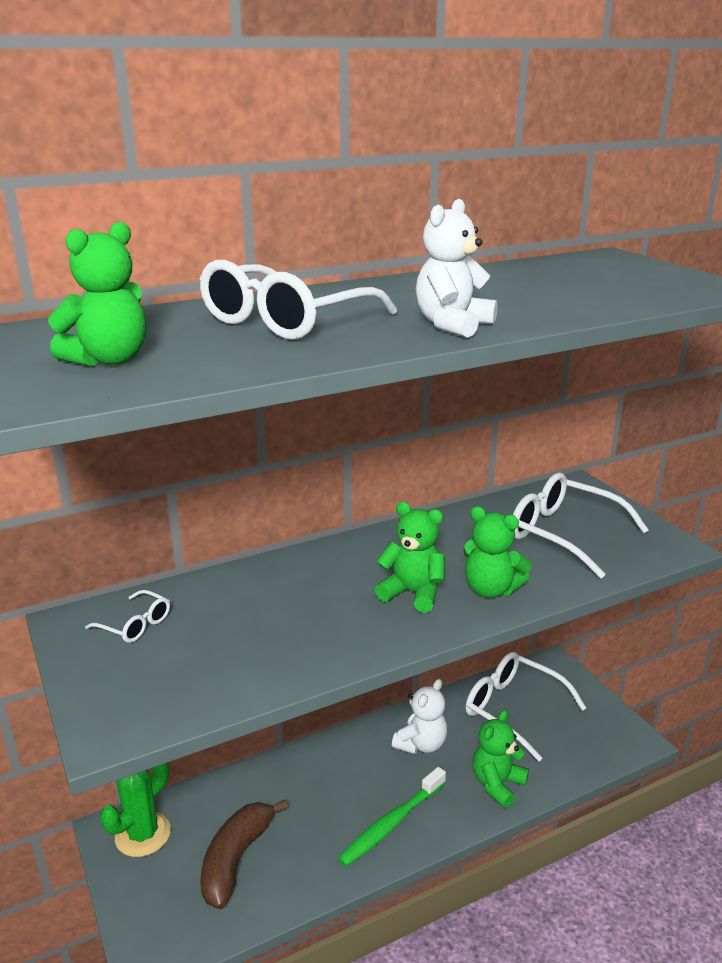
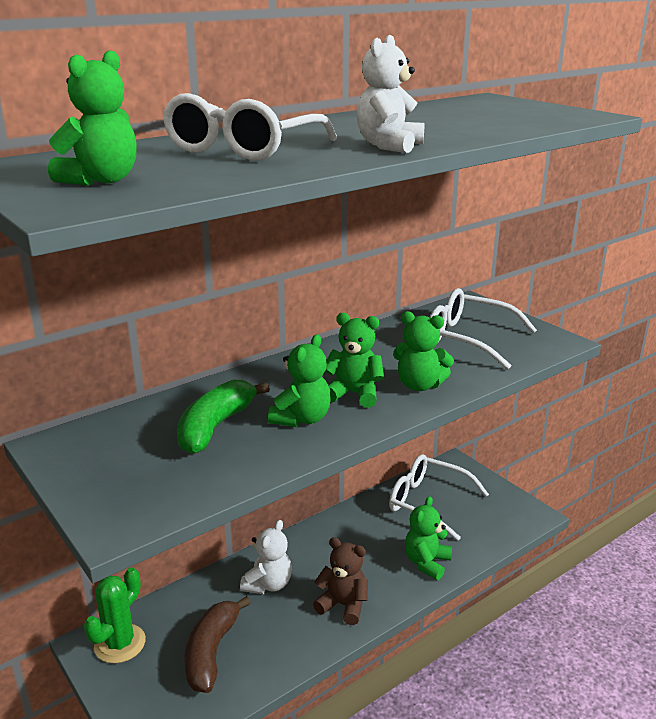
camera: 10 degrees left, 0 degrees up
(135, 625) = (112, 441): white glasses -> none
(248, 619) = (215, 427): none -> green banana
(345, 619) = (302, 419): none -> green teddy bear
(391, 823) = (343, 605): green toothbrush -> brown teddy bear
(421, 744) = (355, 539): white teddy bear -> white teddy bear (268, 584)

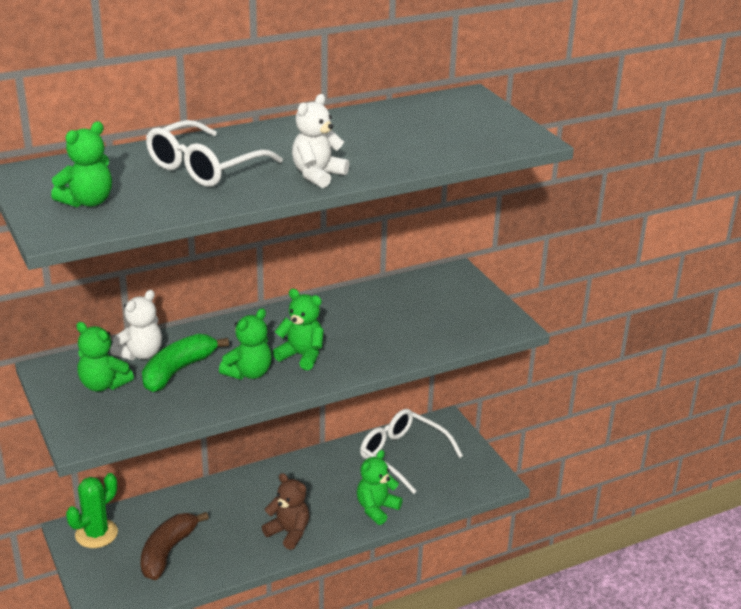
camera: 10 degrees right, 5 degrees up
(268, 584) = (231, 506): white teddy bear -> white teddy bear (140, 354)
(419, 385) = (360, 355): green teddy bear -> green teddy bear (103, 385)
(468, 339) = (430, 313): white glasses -> none

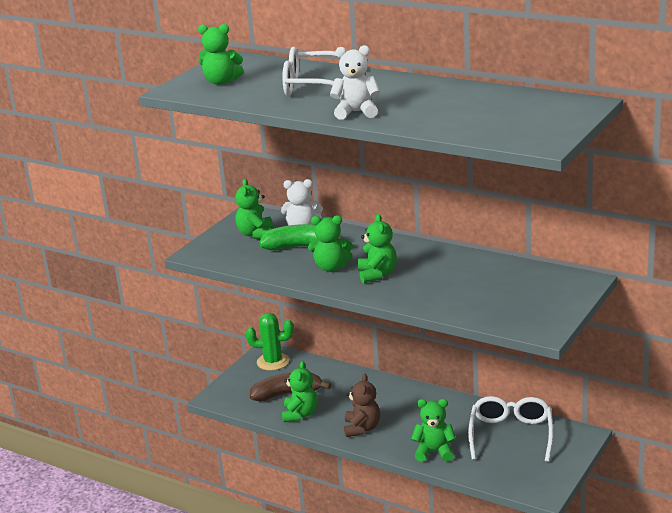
camera: 60 degrees right, 5 degrees down
(214, 561) = (300, 414): none -> green teddy bear

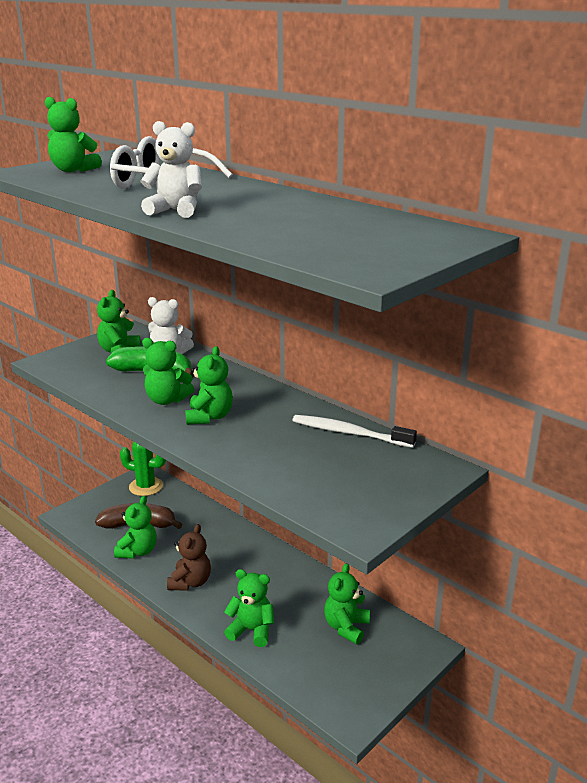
camera: 10 degrees right, 0 degrees up
(498, 267) = (349, 433): none -> white toothbrush
(511, 435) = (346, 627): white glasses -> green teddy bear

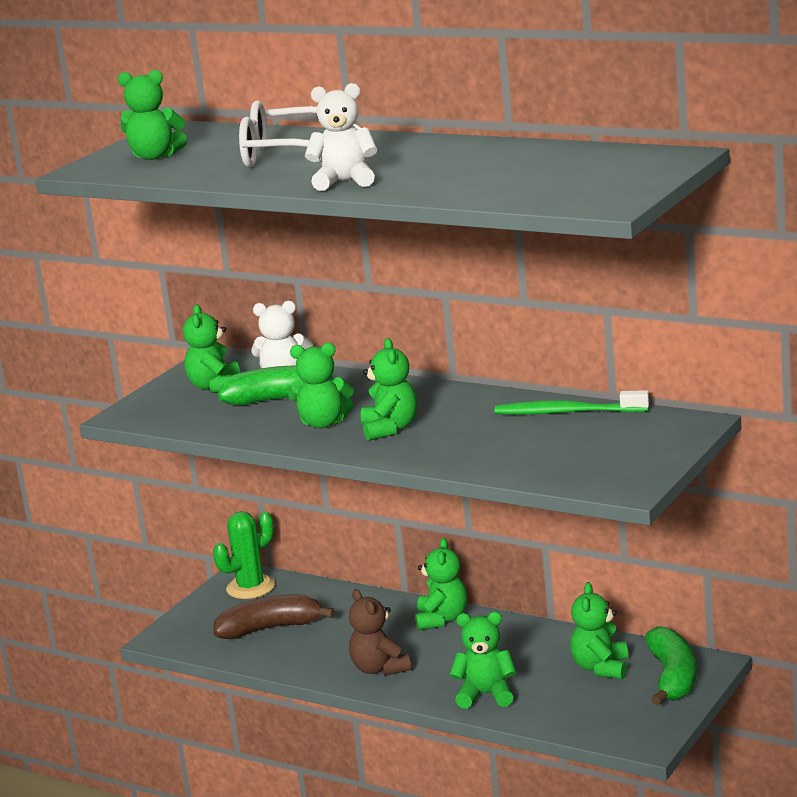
camera: 10 degrees left, 5 degrees down
(138, 551) = (288, 654): green teddy bear -> green teddy bear (442, 619)
(146, 486) = (250, 587): green cactus -> green cactus turned 45 degrees counterclockwise
(190, 582) = (379, 669): brown teddy bear -> brown teddy bear turned 150 degrees clockwise
(349, 433) = (567, 412): white toothbrush -> green toothbrush
(396, 653) = (672, 678): none -> green banana

